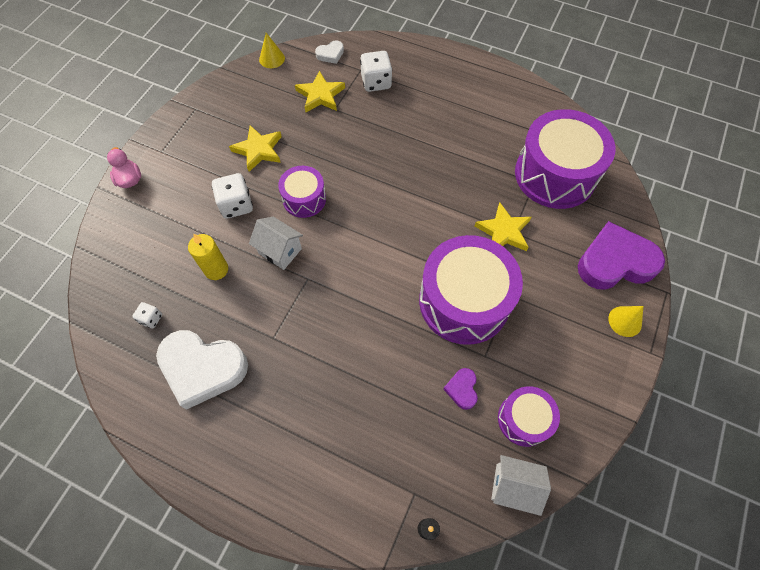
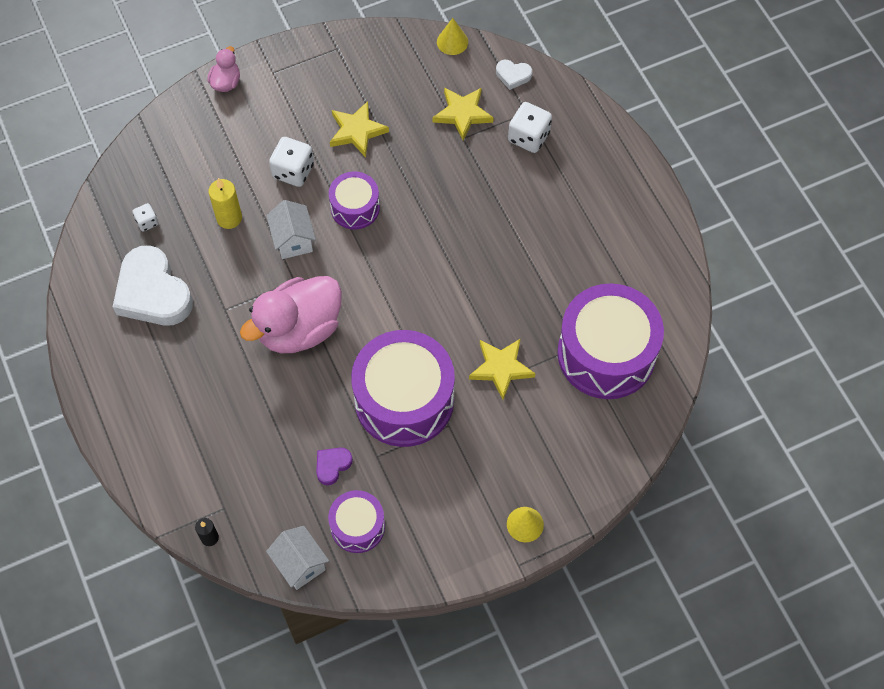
camera: 40 degrees right, 0 degrees up
(343, 309) = (299, 329): none -> pink duck
(615, 262) = (573, 471): purple heart -> none

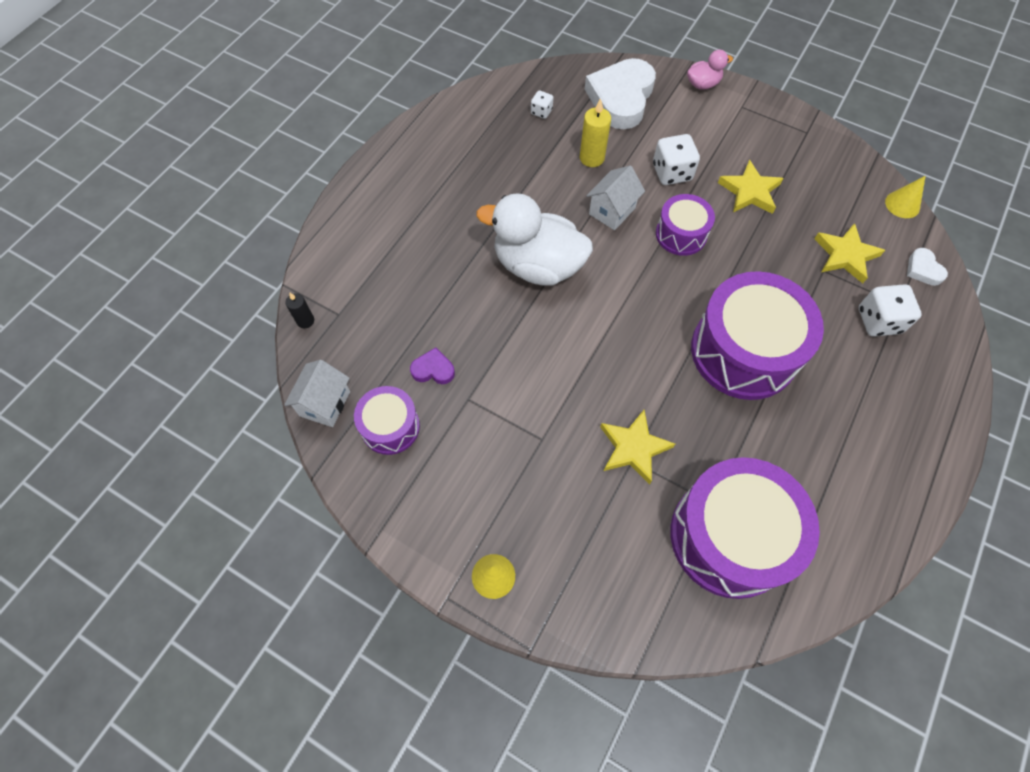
camera: 55 degrees right, 0 degrees up
(153, 292) = (487, 151): white heart -> white heart (621, 98)
(299, 329) = (537, 265): pink duck -> white duck
(404, 400) = (537, 386): purple drum -> purple drum (744, 351)

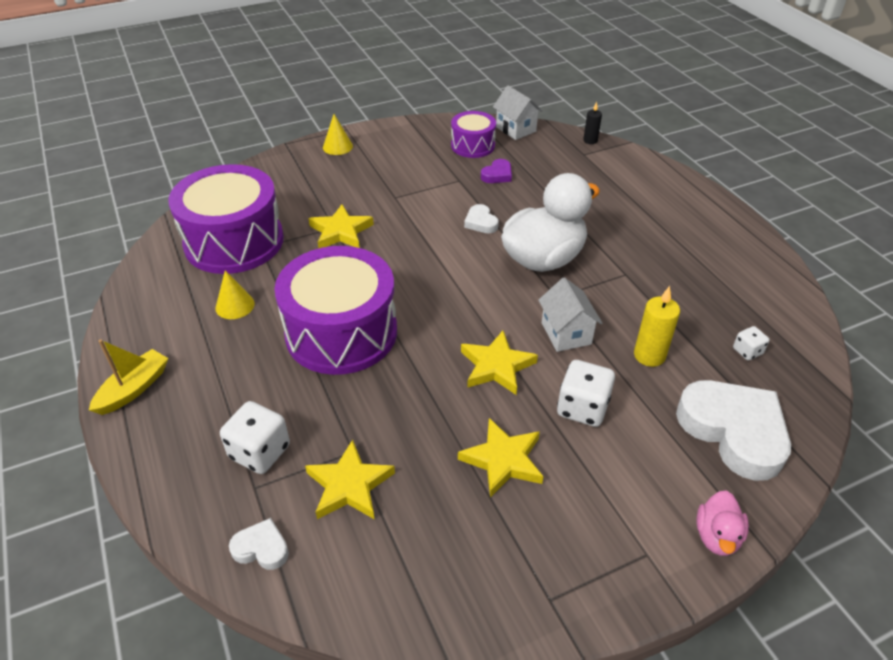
camera: 125 degrees right, 20 degrees down
(524, 338) = (481, 222): none -> white heart
(681, 234) = (496, 366): purple drum -> yellow star
(902, 204) = (353, 613): yellow cone -> yellow cone (235, 305)
(929, 450) = (134, 389): none -> yellow boat

